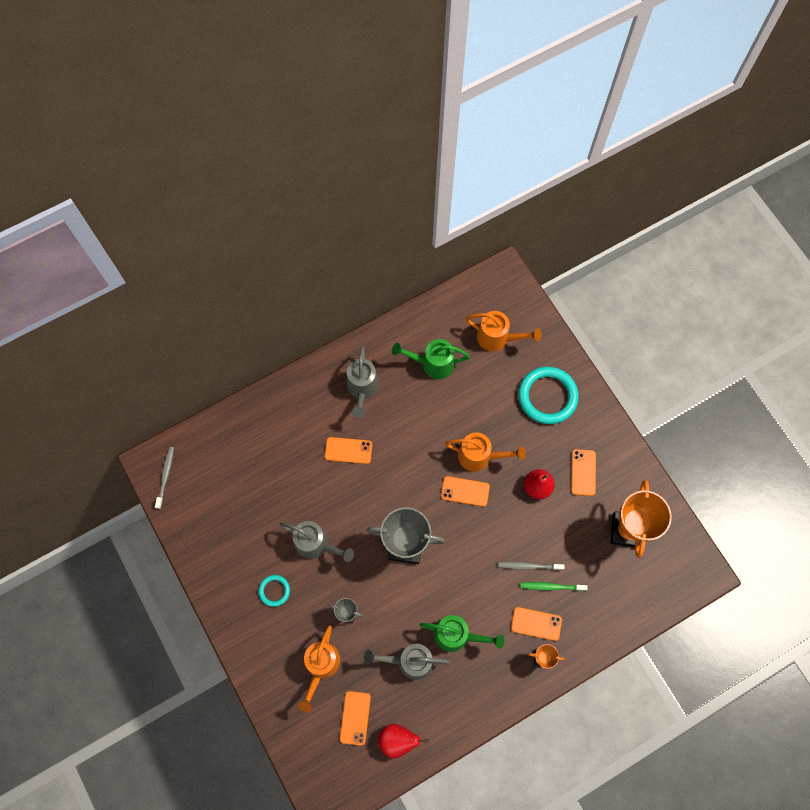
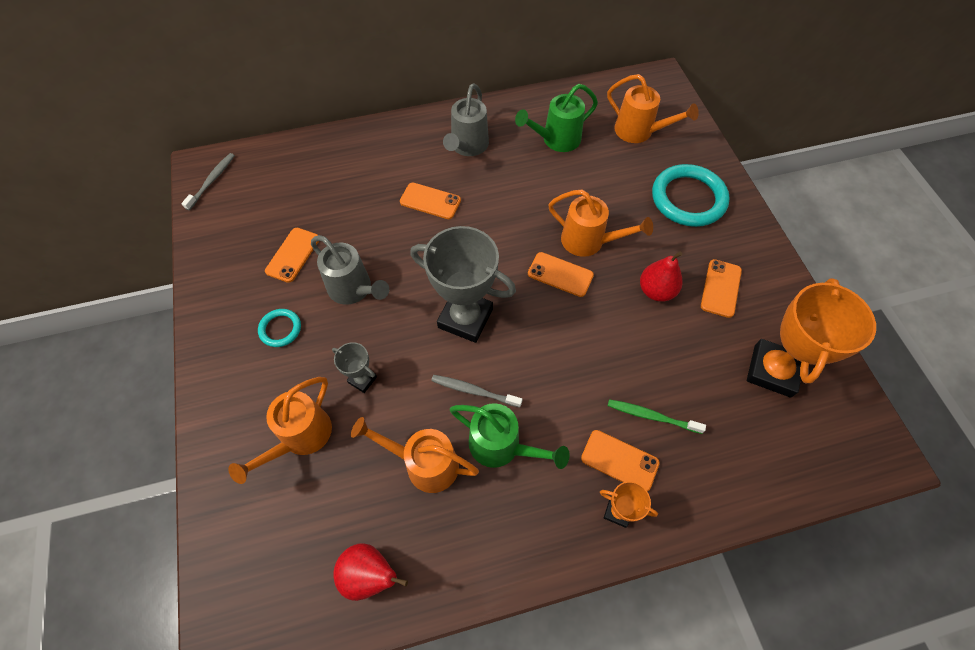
camera: 15 degrees right, 10 degrees down
(355, 718) = (320, 522): orange phone -> orange phone (293, 255)
(409, 661) = (424, 463): grey watering can -> orange watering can
(432, 364) = (556, 140): green watering can -> green watering can turned 45 degrees counterclockwise
(529, 566) = (625, 382): grey toothbrush -> grey toothbrush (474, 391)

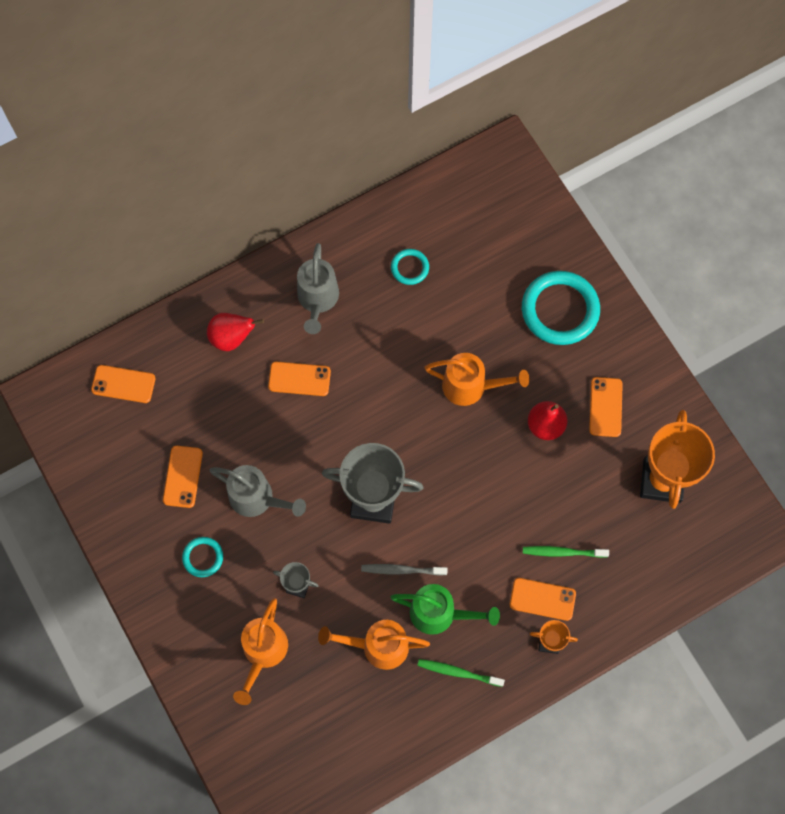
camera: 15 degrees left, 10 degrees up
(212, 181) = (61, 412): grey toothbrush -> none
(369, 574) = (362, 745): red pear -> red pear (232, 338)
(505, 518) = (458, 672): none -> green toothbrush
(556, 140) = (409, 268): green watering can -> turquoise ring
(560, 274) = (451, 431): orange phone -> orange phone (123, 384)
(639, 132) = (495, 235): orange watering can -> none

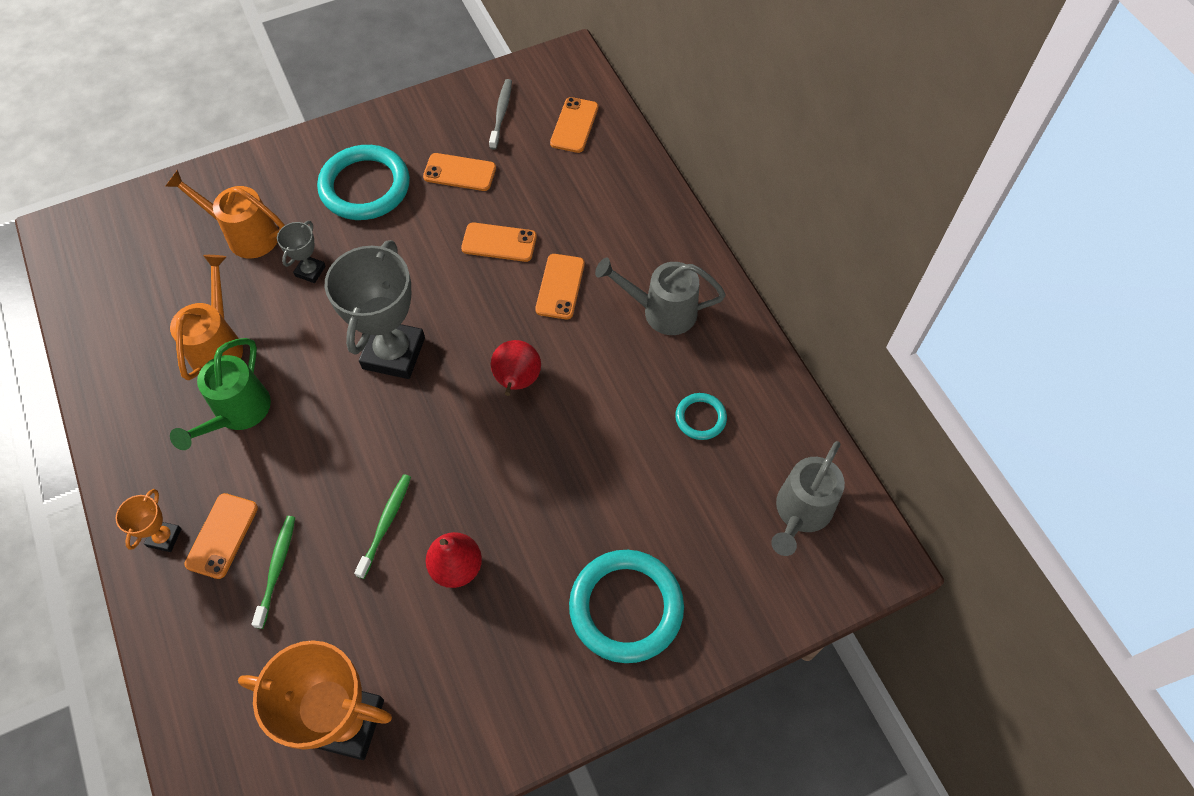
camera: 95 degrees right, 10 degrees down
(203, 557) = (365, 186): turquoise ring -> turquoise ring, size x2.02
(232, 338) = (619, 223): red pear -> red pear (517, 381)
(257, 499) = (420, 238): grey watering can -> grey watering can (800, 513)
(401, 570) = (302, 377): grey toothbrush -> grey toothbrush (501, 113)
(458, 672) = (161, 427): green toothbrush -> green toothbrush (386, 524)
(471, 387) = (525, 477): orange watering can -> none
(605, 407) = (471, 654): orange phone -> orange phone (499, 242)

